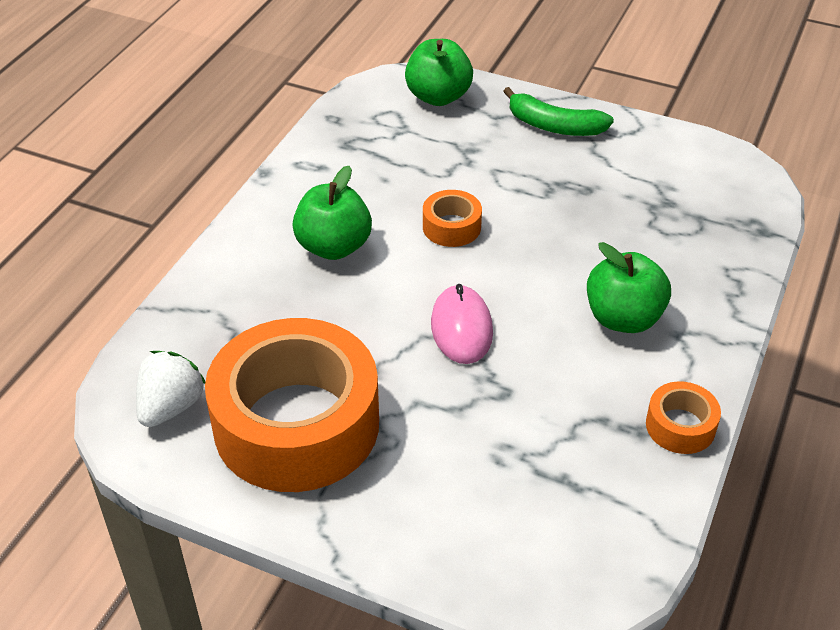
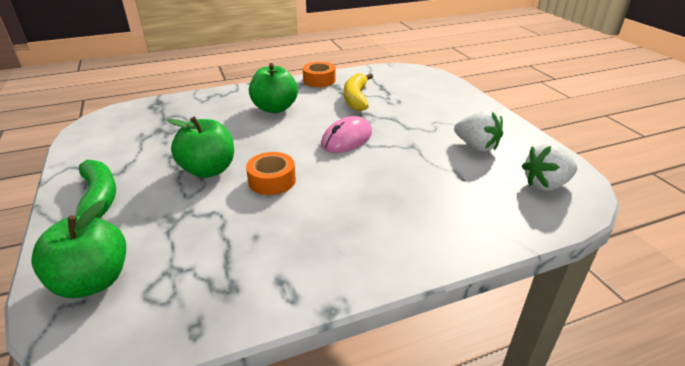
camera: 135 degrees left, 10 degrees down
(296, 424) = (476, 146): orange tape -> white strawberry
(333, 247) = (356, 212): green apple -> green apple (208, 170)
(561, 419) = (356, 98): none -> yellow banana

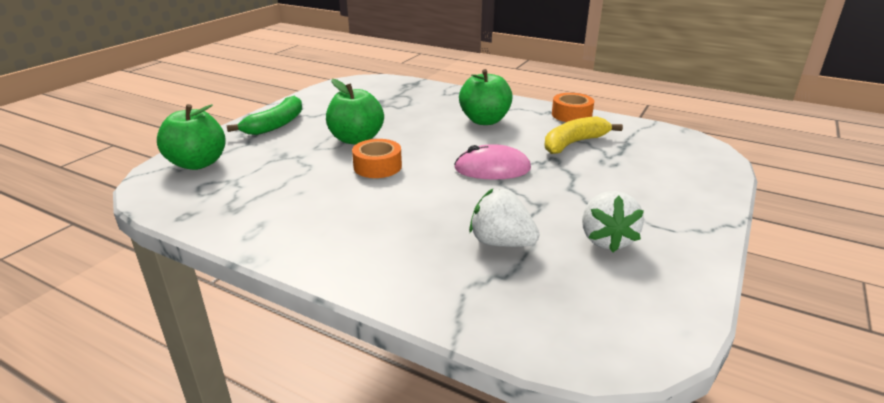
camera: 50 degrees right, 5 degrees down
(546, 184) = (604, 315): white strawberry -> white strawberry (501, 243)

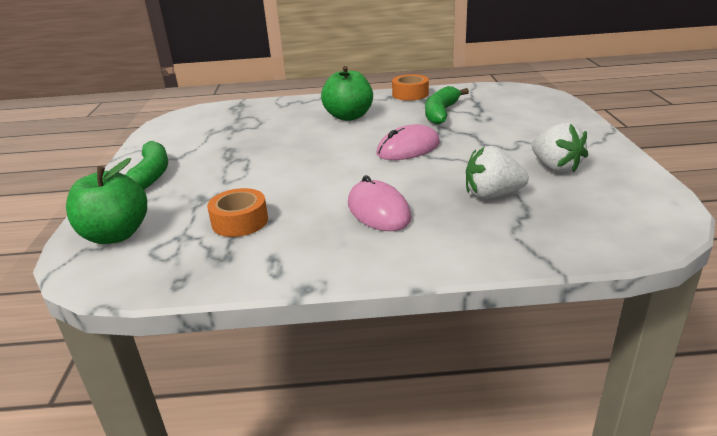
camera: 30 degrees left, 0 degrees up
(356, 139) = (256, 163): green apple -> none
(377, 166) = (310, 177): orange tape -> orange tape (240, 221)
(386, 217) = (378, 211): none -> pink mouse
(574, 143) = (441, 113): yellow banana -> green banana

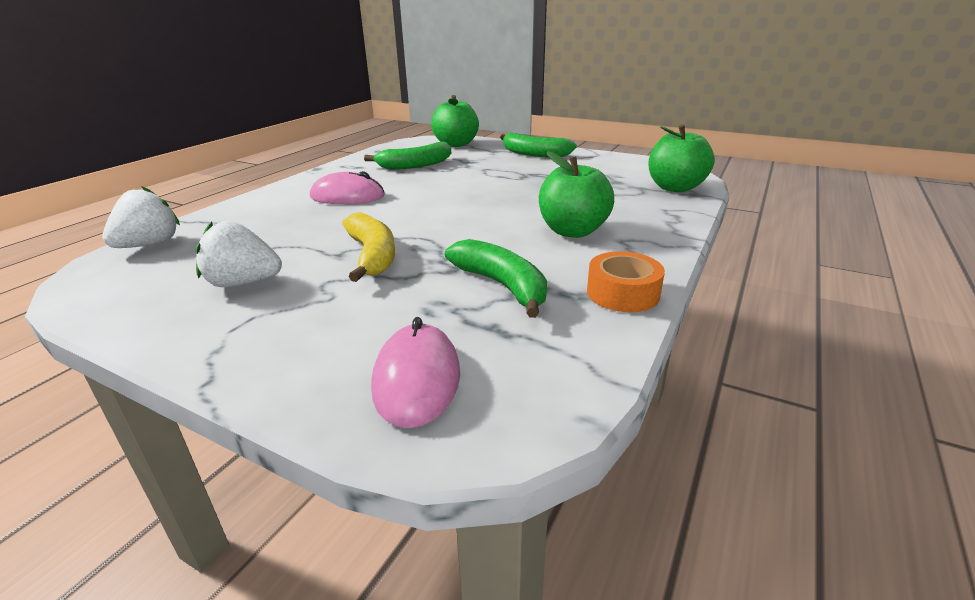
camera: 120 degrees right, 0 degrees up
(231, 110) = (675, 188): none -> green apple
(240, 221) = (415, 165): orange tape -> green banana
(408, 148) = (428, 233): pink mouse -> pink mouse (417, 379)
(463, 150) = (372, 256): none -> yellow banana
(492, 195) = (278, 235): white strawberry -> white strawberry (149, 244)

